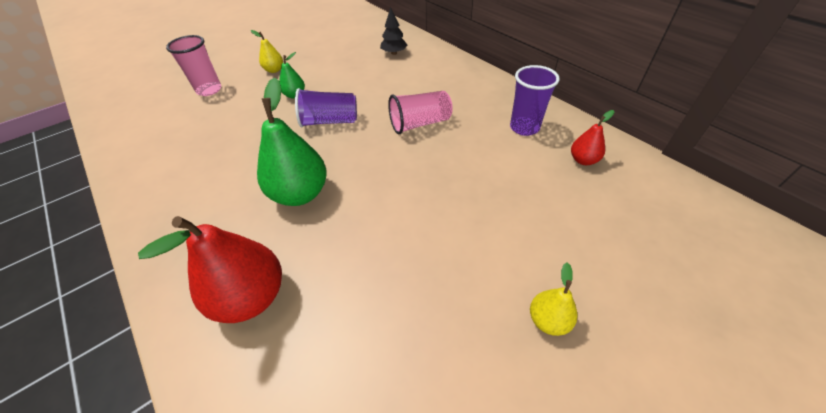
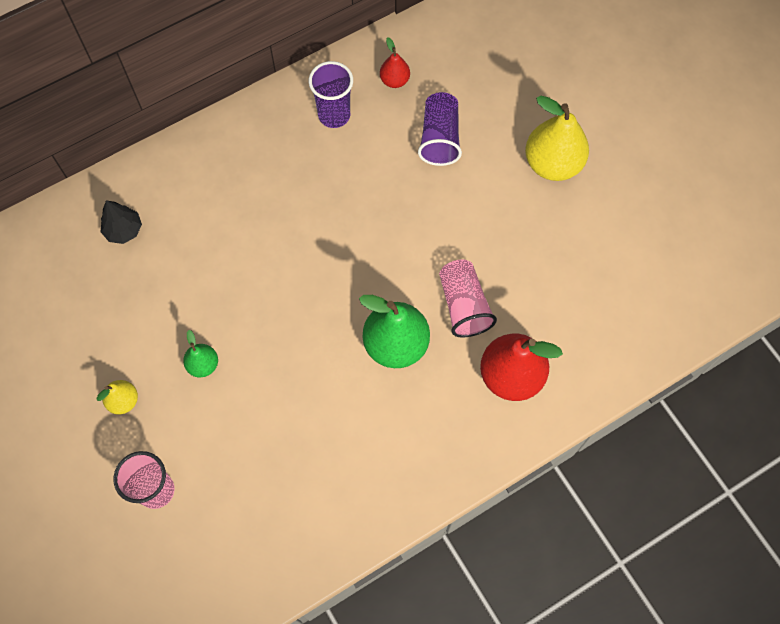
camera: 85 degrees left, 20 degrees up
(329, 121) = (275, 318): purple cup -> purple cup (439, 138)
(420, 124) = (303, 217): pink cup -> pink cup (463, 305)
(548, 320) = (552, 163): yellow pear -> yellow pear, size x1.96

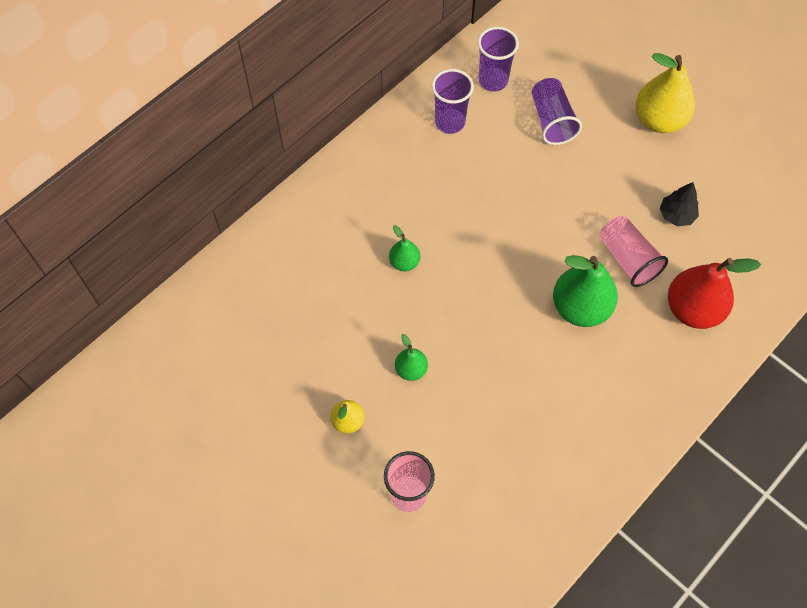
camera: 15 degrees left, 5 degrees down
(124, 230) = (292, 267): black tree -> black tree (676, 215)
(236, 252) = (404, 262): none -> green pear
(394, 80) = (493, 81): red pear -> purple cup

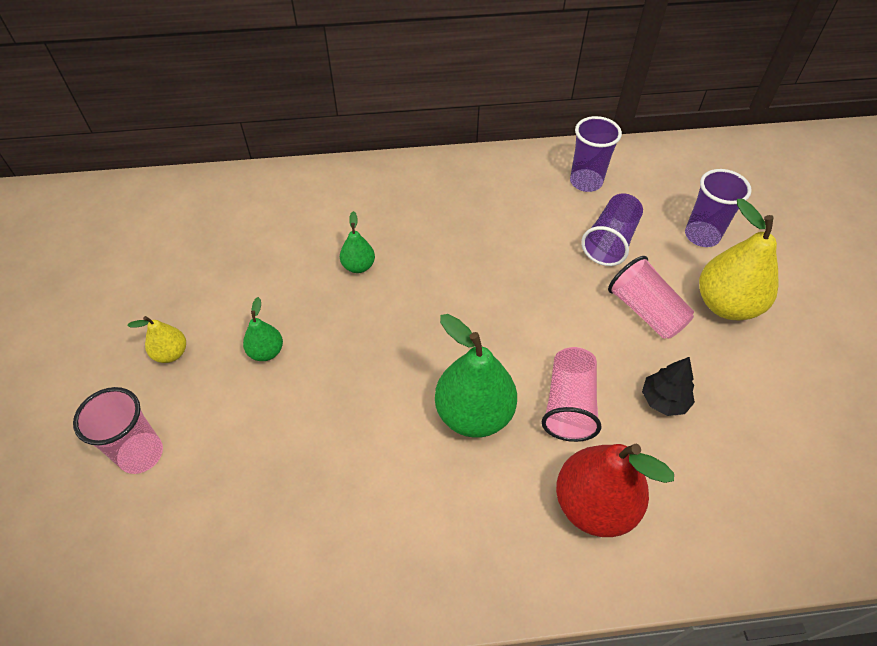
camera: 40 degrees right, 10 degrees down
(450, 122) = (514, 190): purple cup -> purple cup (701, 236)
(617, 160) = (645, 311): none -> pink cup

